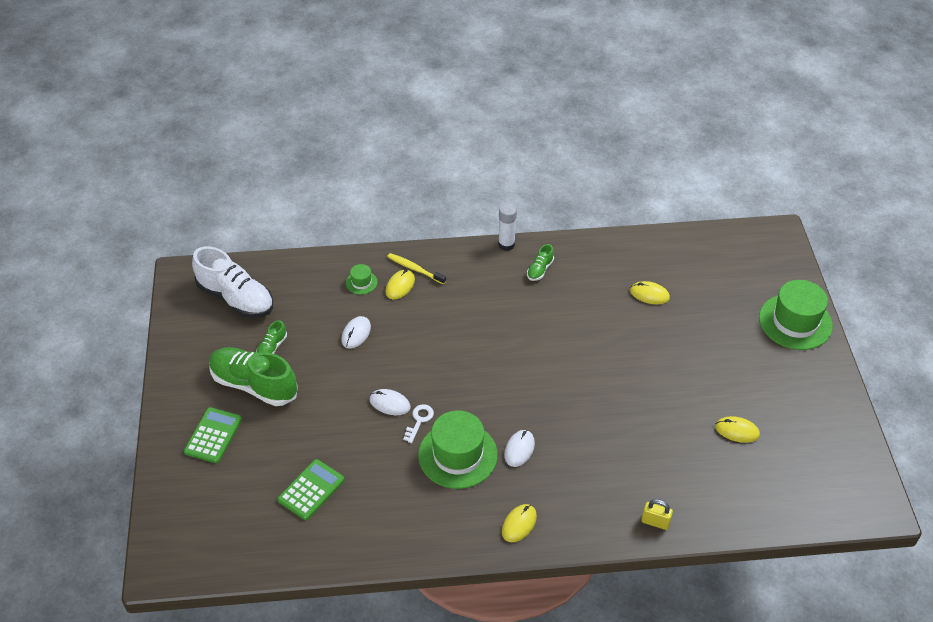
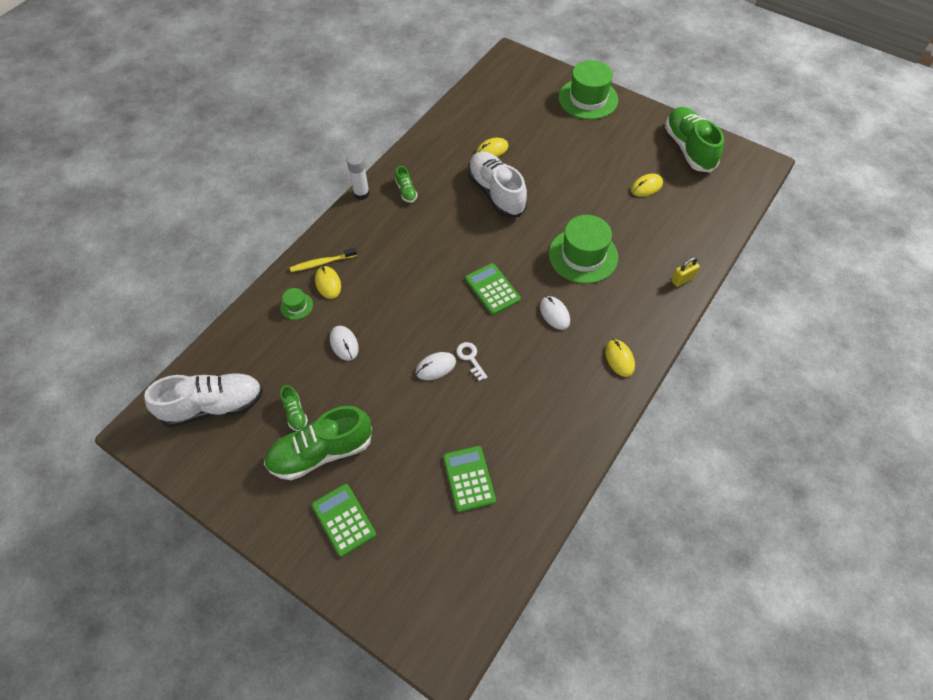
camera: 50 degrees left, 10 degrees up
(458, 455) = (525, 355): green hat -> green hat (583, 255)
(500, 391) = (492, 289): none -> green calculator
(604, 328) = (496, 193): none -> white shoe
(826, 436) = (689, 148): none -> green shoe

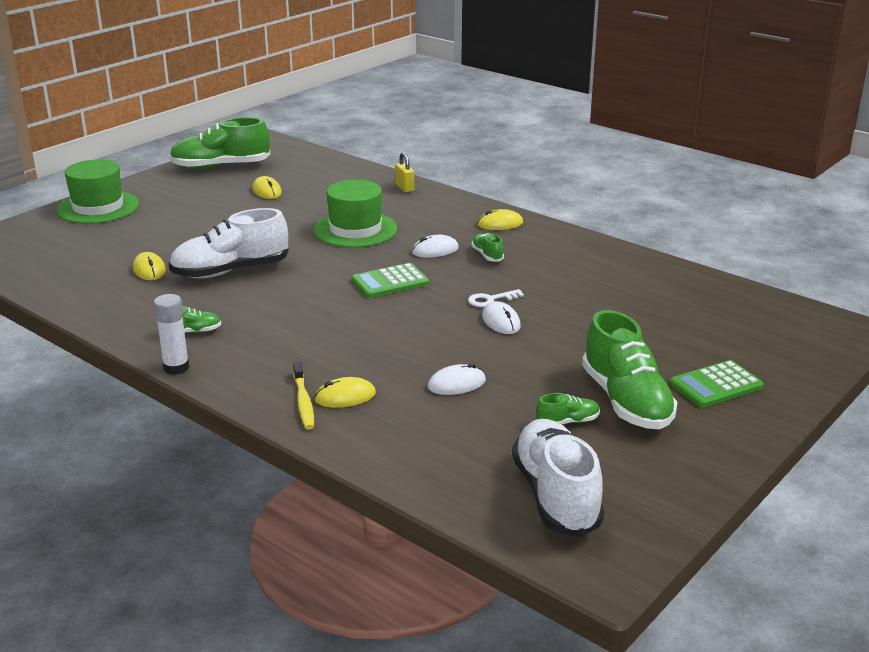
camera: 85 degrees left, 30 degrees down
(296, 306) = (380, 423): green hat -> none
(469, 479) = (650, 308): green calculator -> none
(552, 352) = (487, 255): none -> green shoe

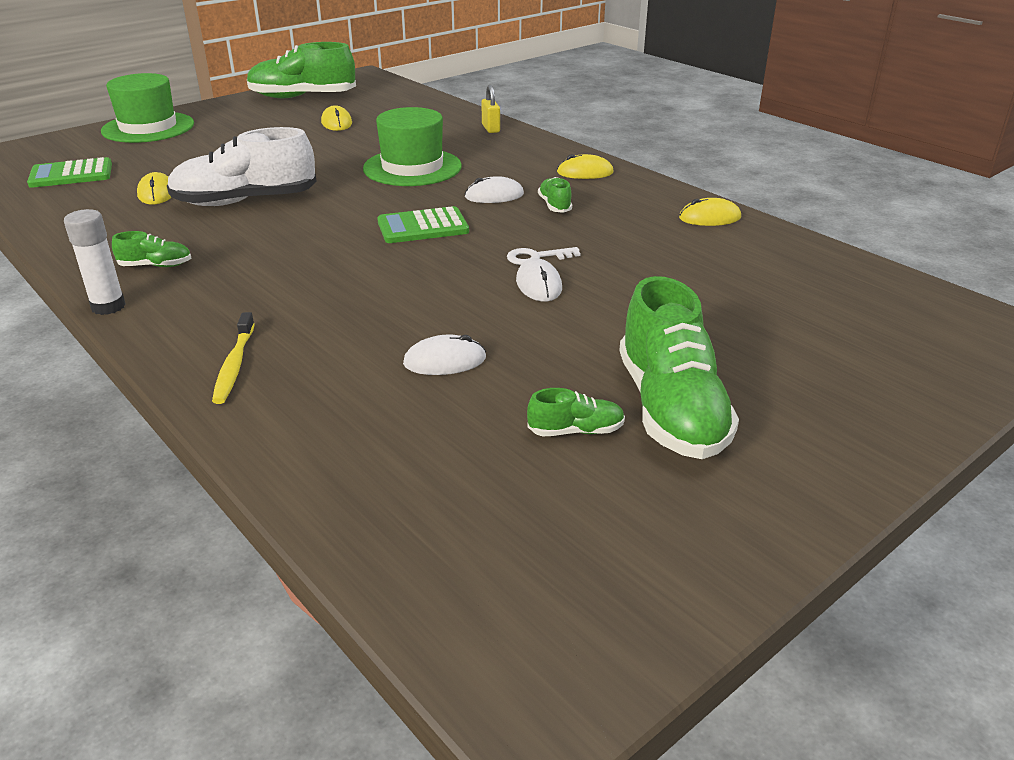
camera: 10 degrees right, 5 degrees up
(345, 397) = (291, 364): yellow mouse -> yellow mouse (709, 218)
(556, 496) = (514, 548): white shoe -> none
(716, 385) = (809, 398): green calculator -> green calculator (71, 174)

